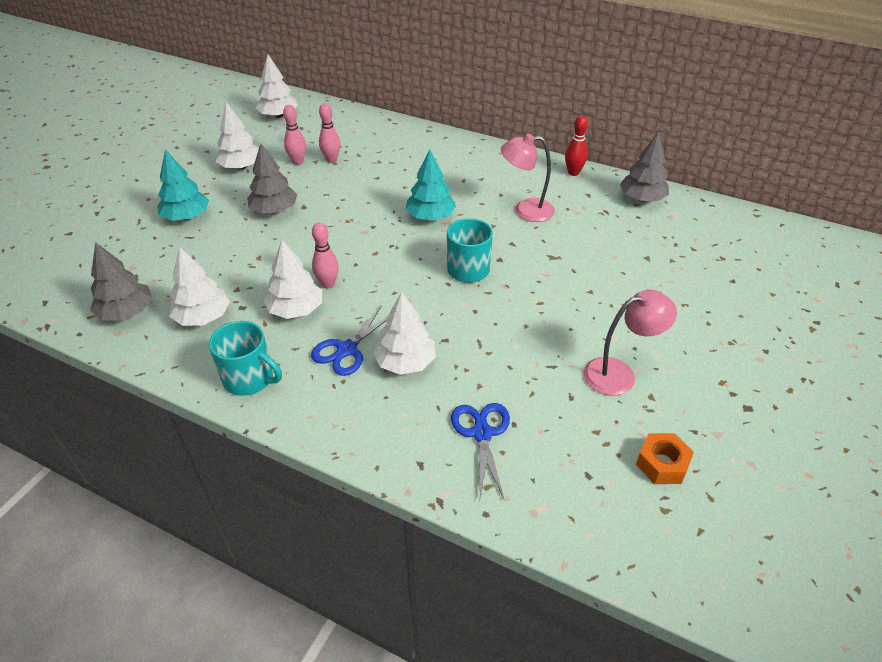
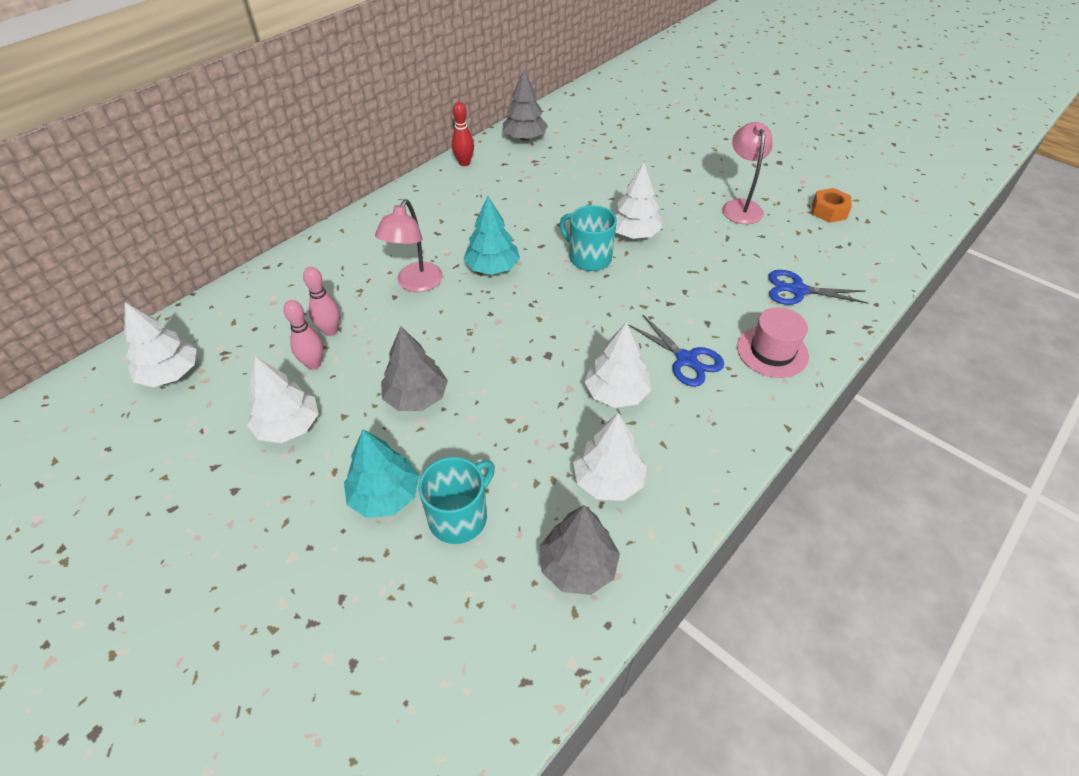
camera: 75 degrees left, 5 degrees up
(249, 379) = (717, 440): turquoise mug -> turquoise mug (459, 517)
(328, 284) = (580, 362): pink bowling pin -> none
(374, 413) = (772, 351): none -> pink hat
(405, 362) = (710, 321): white tree -> white tree (634, 234)
(525, 210) = (511, 204): pink lamp -> pink lamp (415, 284)

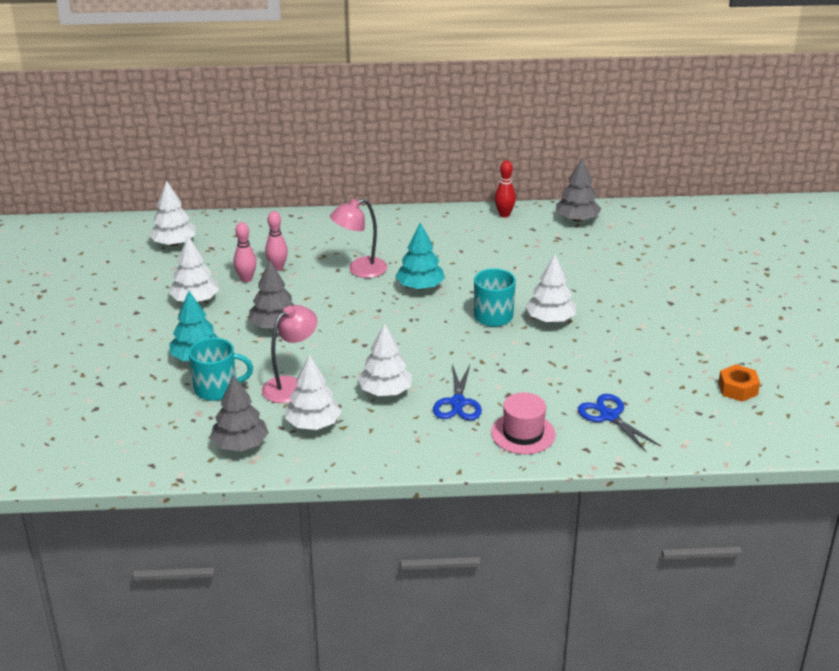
camera: 45 degrees right, 15 degrees down
(740, 206) = (666, 347): pink lamp -> pink lamp (291, 385)

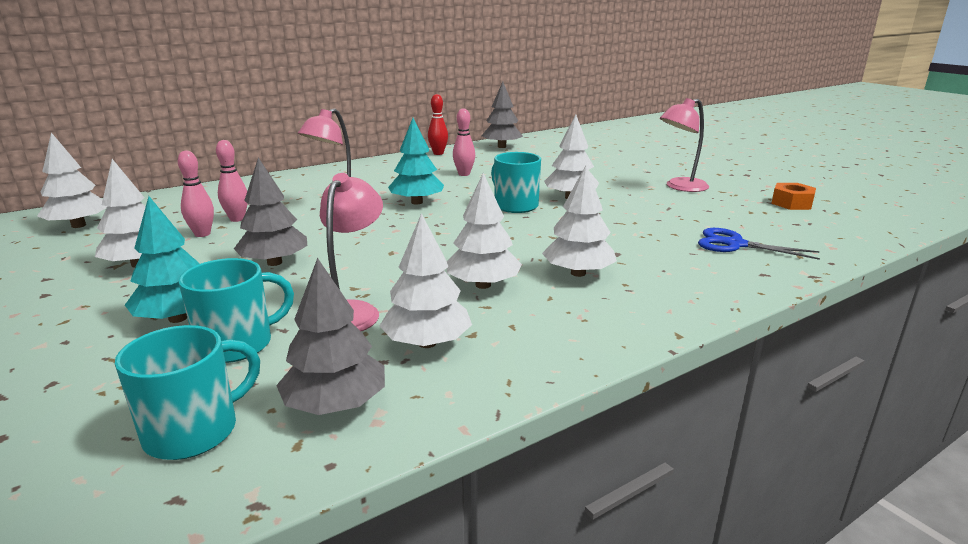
camera: 30 degrees left, 10 degrees down
(172, 435) = (194, 431): none -> turquoise mug
(458, 403) = (578, 273): blue scissors -> white tree
(495, 257) = (464, 174): none -> pink bowling pin
(523, 433) = (684, 279): pink hat -> none
(668, 335) = (680, 187): none -> pink lamp

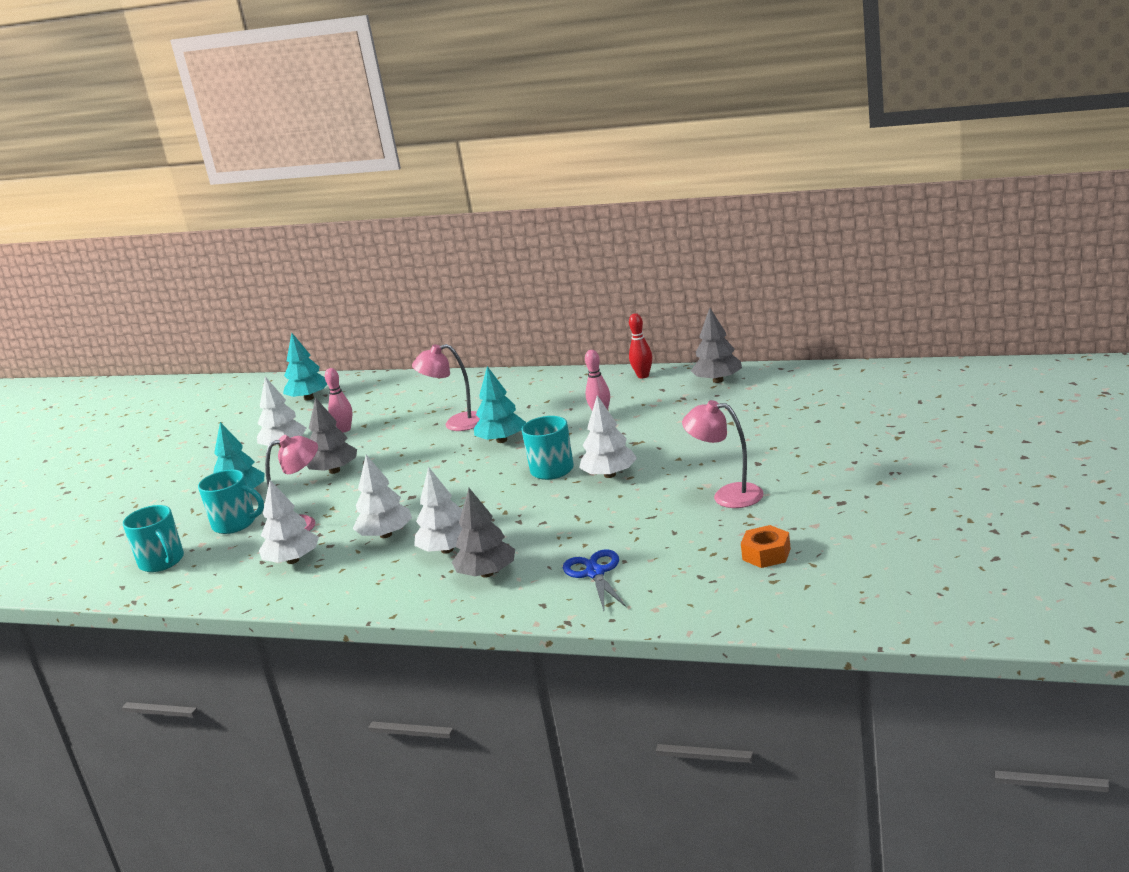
camera: 55 degrees right, 0 degrees up
(79, 225) = (309, 398): white tree -> turquoise tree
(194, 431) = (162, 562): turquoise mug -> turquoise mug turned 45 degrees clockwise
(237, 219) = (381, 420): pink bowling pin -> none
(335, 404) = (212, 574): grey tree -> grey tree (487, 573)

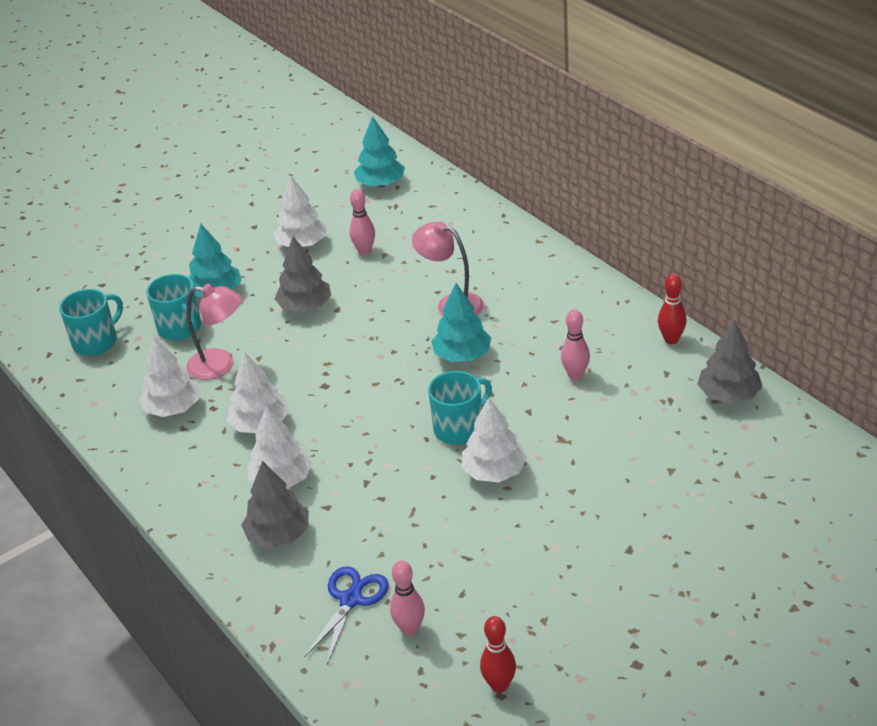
camera: 35 degrees right, 15 degrees up
(162, 562) = (96, 342): turquoise mug -> turquoise mug turned 135 degrees counterclockwise
(662, 563) = (410, 629): none -> pink bowling pin
(727, 495) = (555, 577): pink lamp -> none
(766, 554) = (499, 685): orange nut -> red bowling pin

